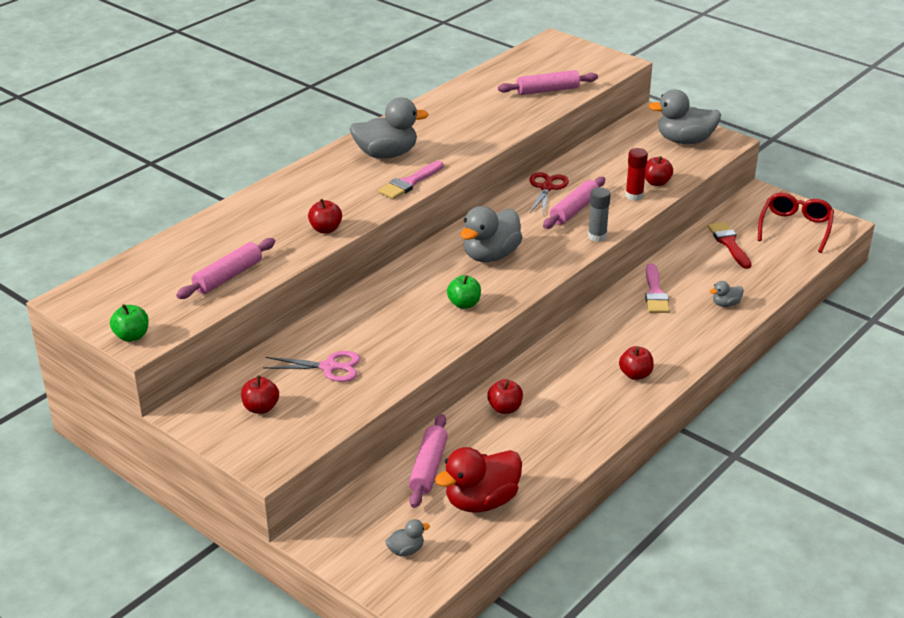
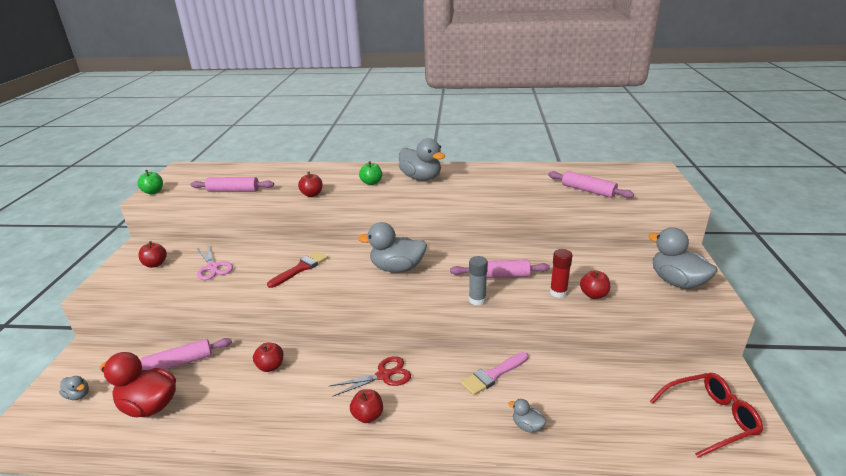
camera: 55 degrees right, 5 degrees down
(409, 183) = (397, 196): pink brush -> none
(464, 304) = (326, 283): green apple -> green apple (371, 183)
(546, 187) = (512, 253): red scissors -> red scissors (384, 375)
(729, 243) = (620, 385): red brush -> red brush (301, 268)

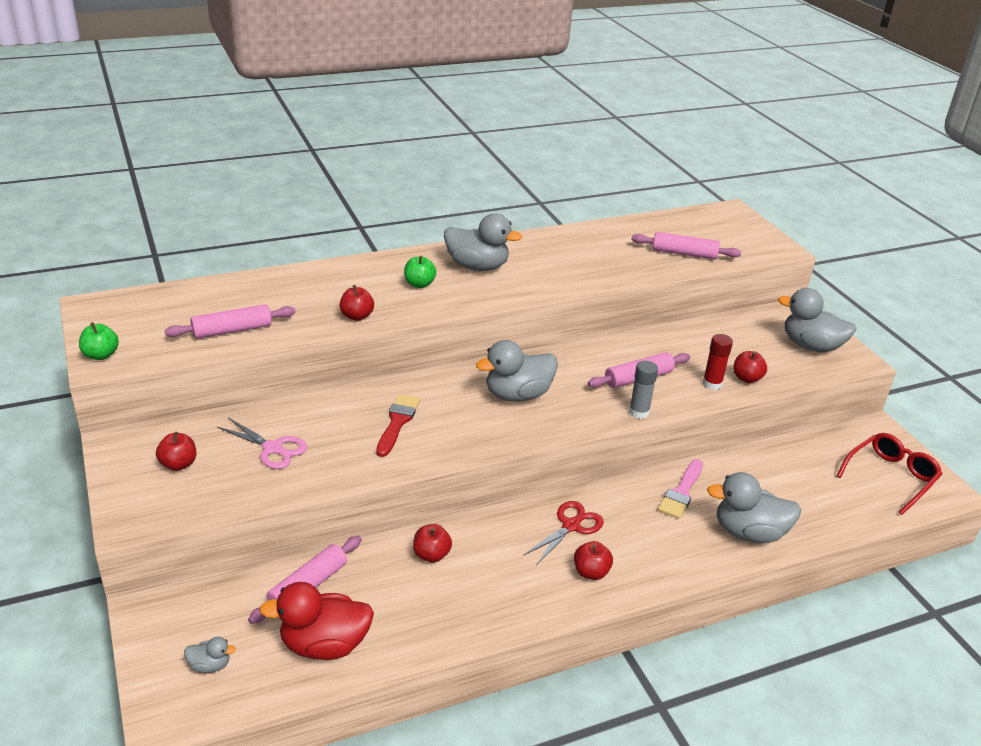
camera: 30 degrees left, 5 degrees up
(527, 426) = (749, 532): grey duck -> grey duck, size x2.16

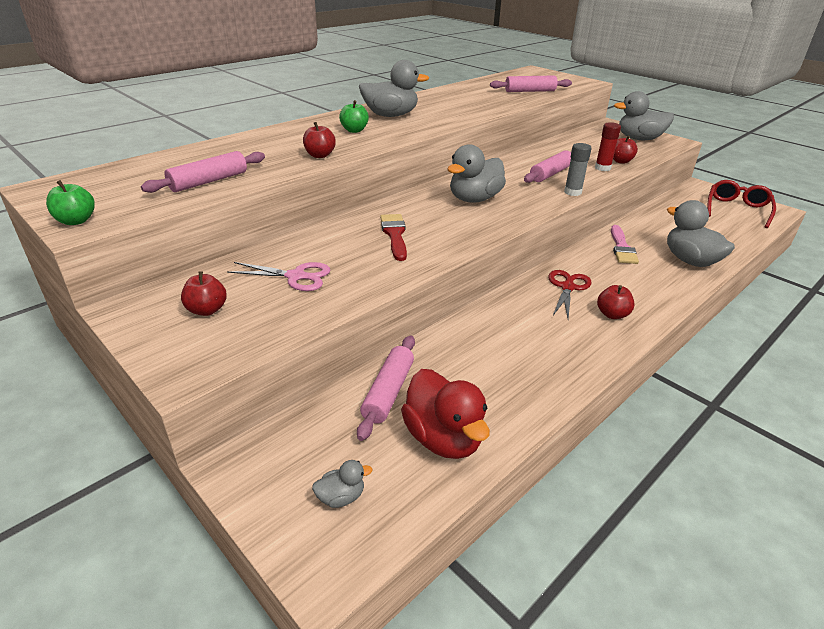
camera: 20 degrees left, 0 degrees up
(324, 645) = (443, 438): red duck -> red duck turned 90 degrees counterclockwise
(431, 555) = (478, 336): red apple -> none
(749, 532) = (690, 261): grey duck -> grey duck turned 75 degrees clockwise

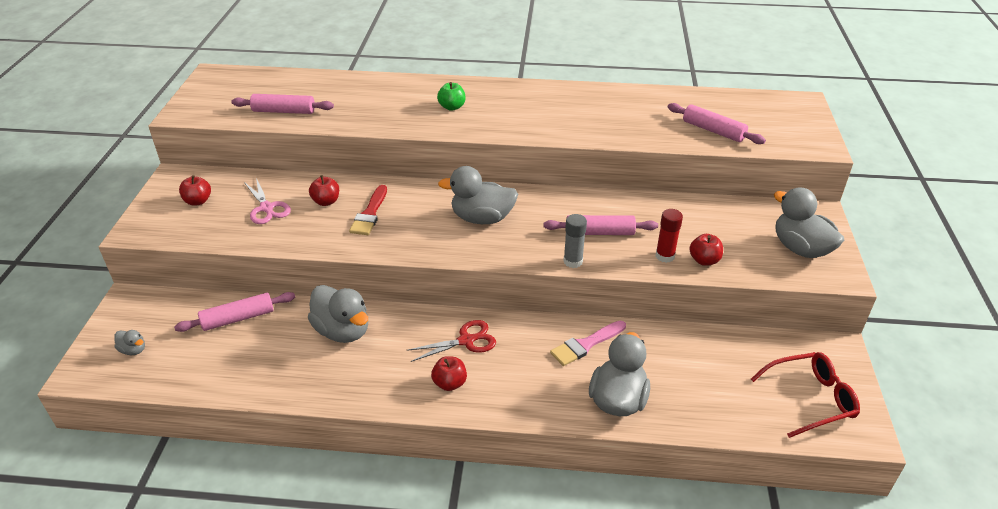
camera: 50 degrees right, 5 degrees up
(76, 221) = (186, 108): green apple -> none
(320, 155) = (380, 121): red apple -> red apple (326, 201)
(390, 115) = (512, 103): grey duck -> grey duck (343, 331)
(394, 235) = (370, 214): red brush -> red brush turned 150 degrees clockwise
(443, 438) = (213, 364): red duck -> none

